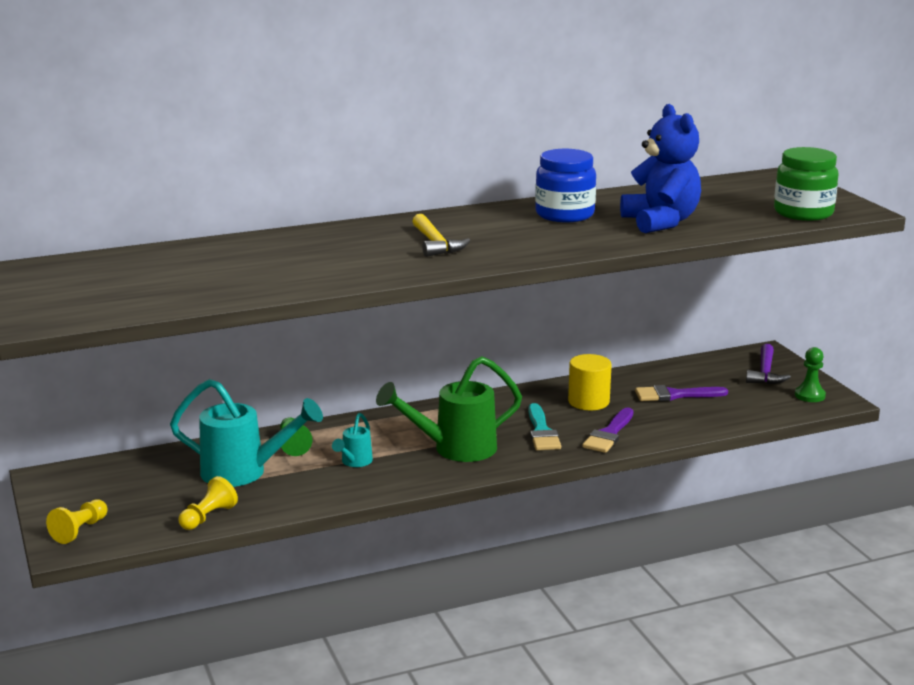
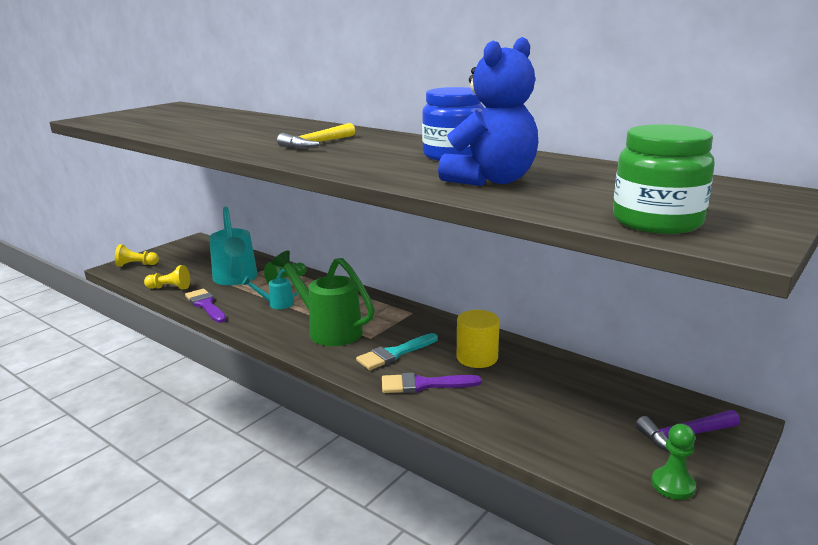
camera: 60 degrees right, 0 degrees up
(675, 395) = (548, 395): purple brush -> purple brush (206, 305)

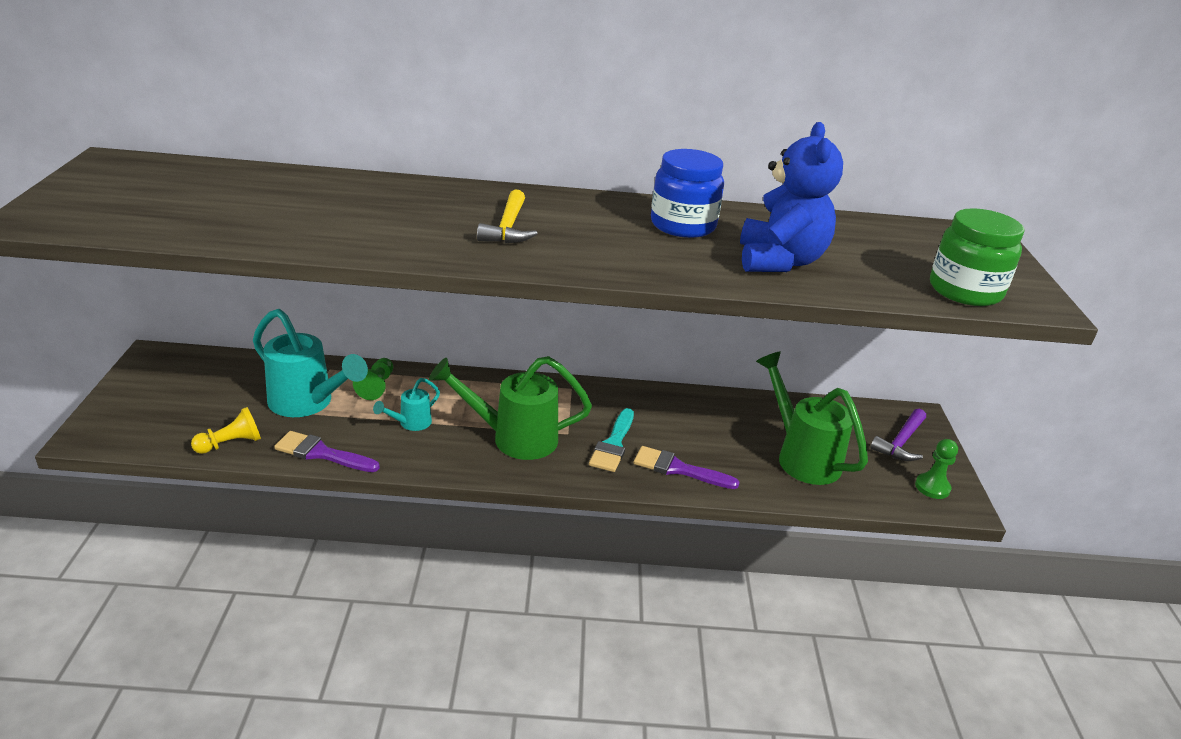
camera: 40 degrees left, 10 degrees up
(136, 265) = (118, 422): yellow pawn -> none
(423, 385) = (678, 469): purple brush -> purple brush turned 60 degrees clockwise
(477, 357) = (688, 422): yellow cylinder -> none
(552, 411) = (801, 456): none -> green watering can

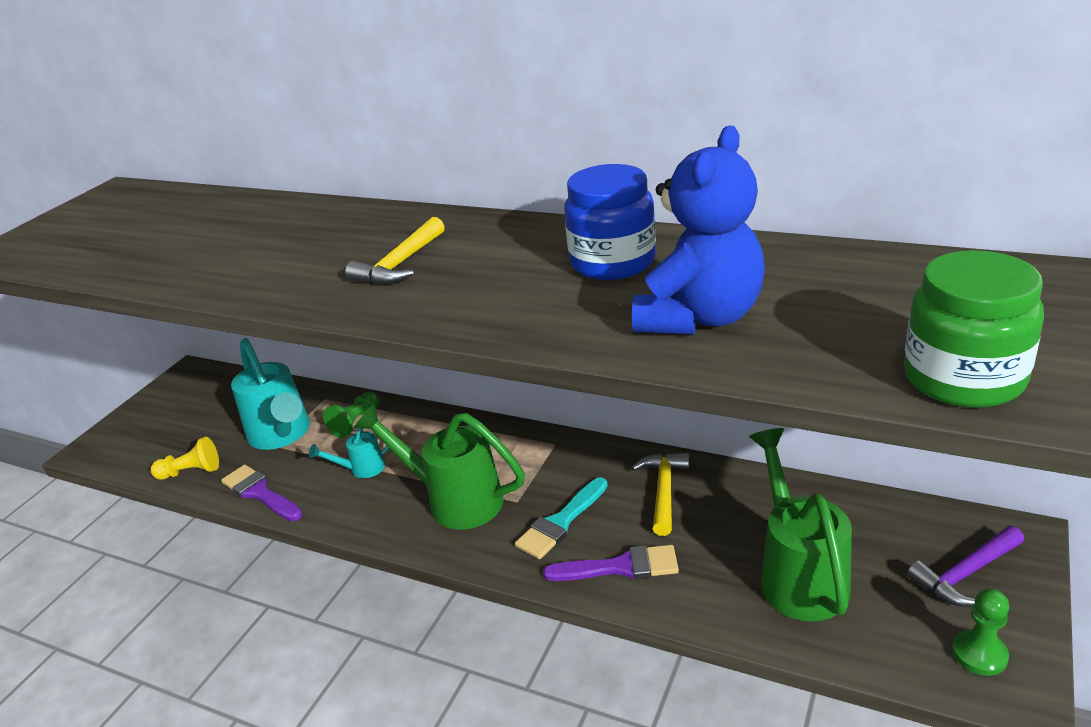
camera: 30 degrees right, 0 degrees up
(678, 413) = (664, 491): none -> yellow hammer
(678, 469) = (620, 567): purple brush -> purple brush turned 135 degrees clockwise

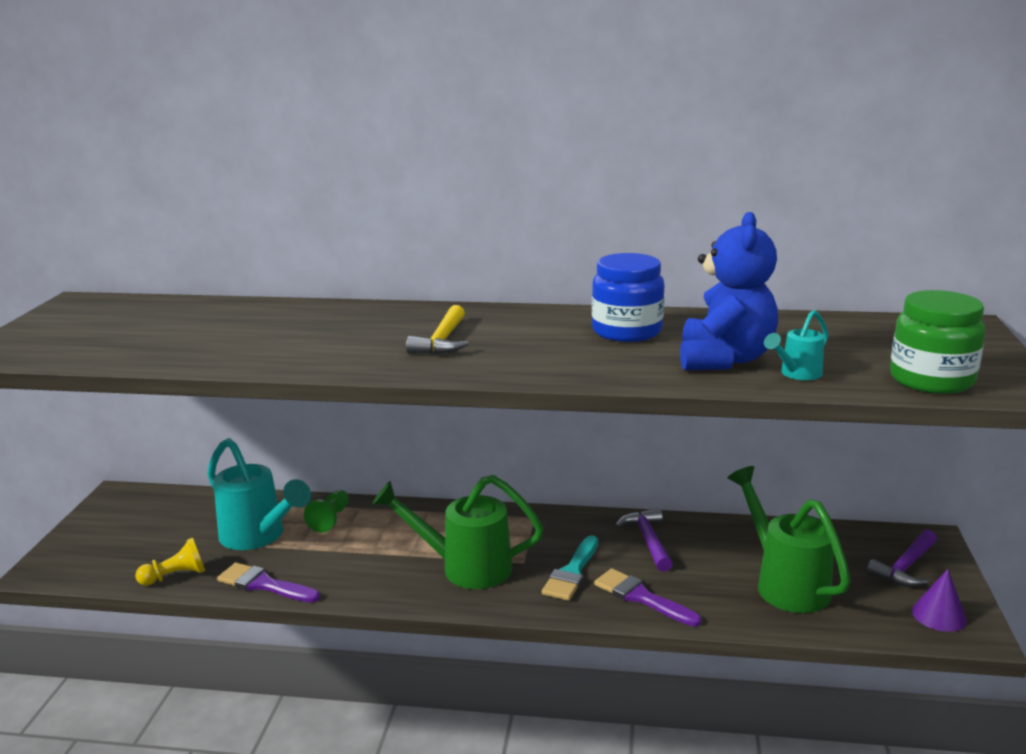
camera: 20 degrees left, 10 degrees down
(361, 469) = (359, 555): turquoise watering can -> turquoise watering can (796, 374)
(620, 567) = (641, 597): purple brush -> purple brush turned 120 degrees counterclockwise
(664, 491) = (648, 540): yellow hammer -> purple hammer
(979, 654) = (939, 615): green pawn -> purple cone

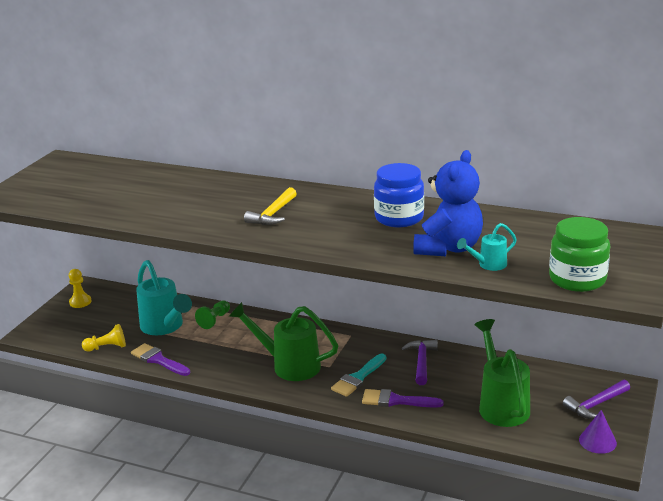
camera: 15 degrees right, 5 degrees up
(115, 516) = (80, 302): none -> yellow pawn
(641, 597) = (396, 401): purple brush -> purple brush turned 45 degrees counterclockwise

